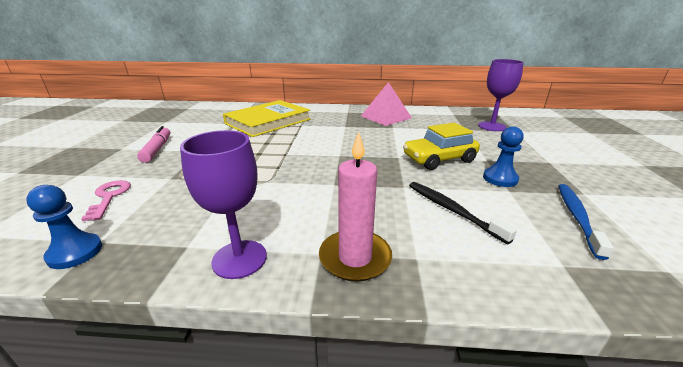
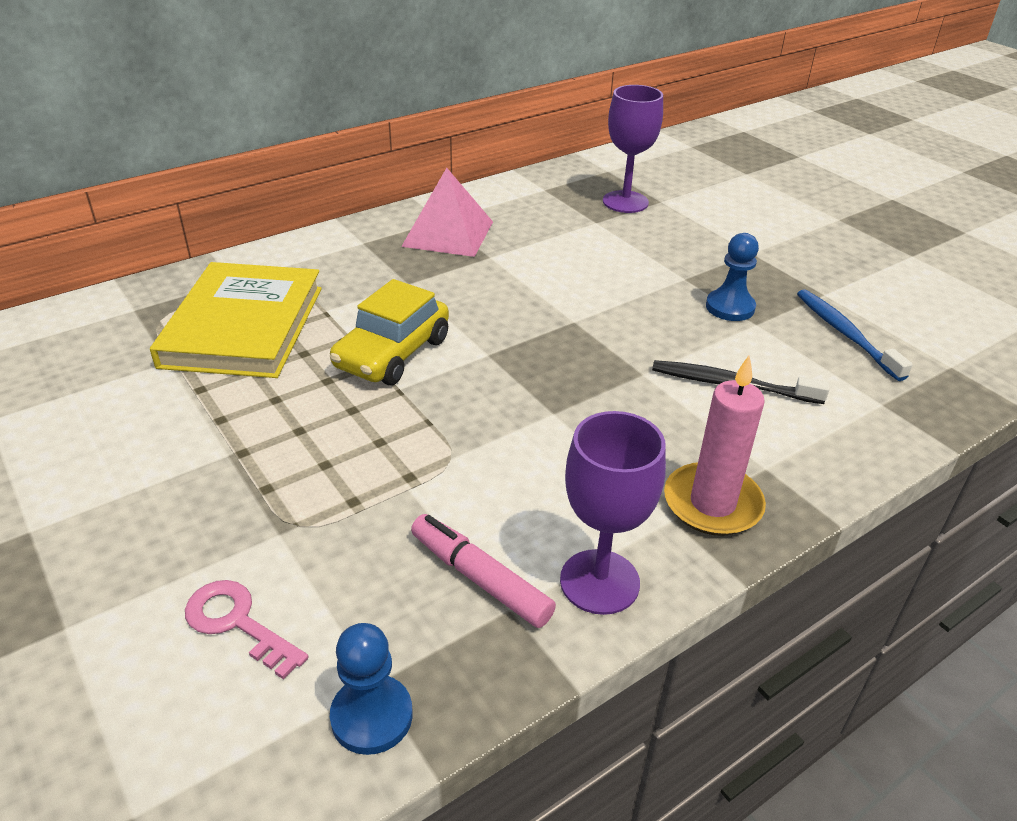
camera: 40 degrees left, 10 degrees up
(157, 149) = (125, 493): pink marker -> pink marker (480, 578)
(439, 159) = (630, 302): yellow car -> yellow car (392, 353)

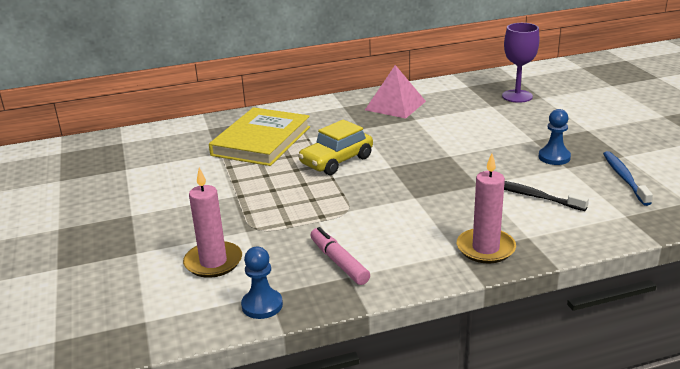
camera: 20 degrees right, 10 degrees down
(237, 623) = (213, 262): pink key -> pink candle
(599, 582) = (402, 272): purple goblet -> none

